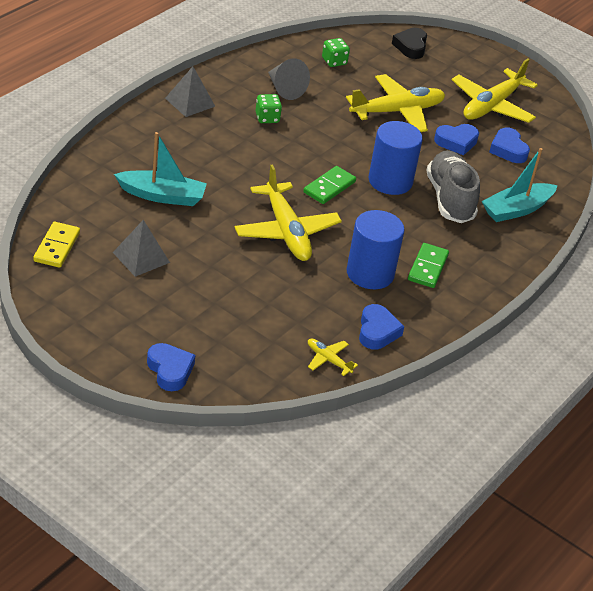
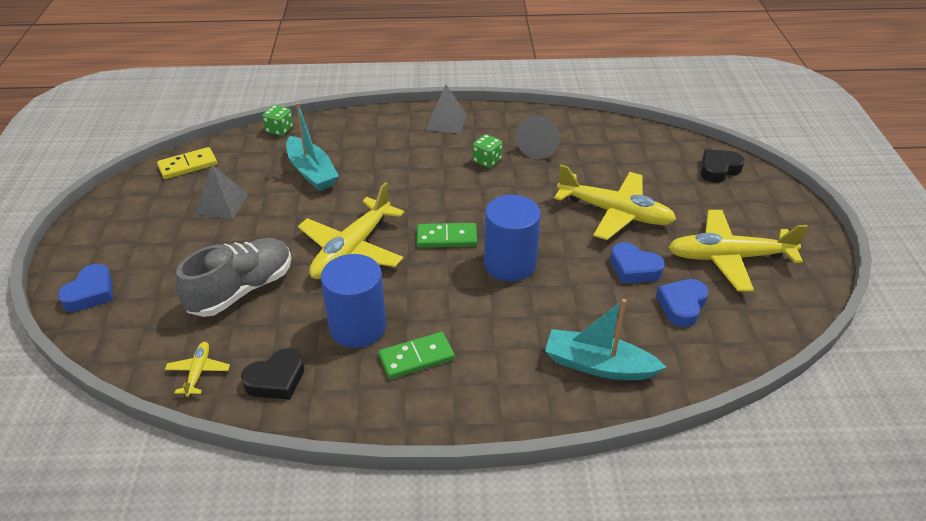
camera: 55 degrees right, 0 degrees up
(334, 61) = (619, 148): green dice -> green dice (279, 130)
(377, 331) = (276, 379): blue heart -> black heart
(450, 199) = (542, 313): grey shoe -> grey shoe (242, 290)

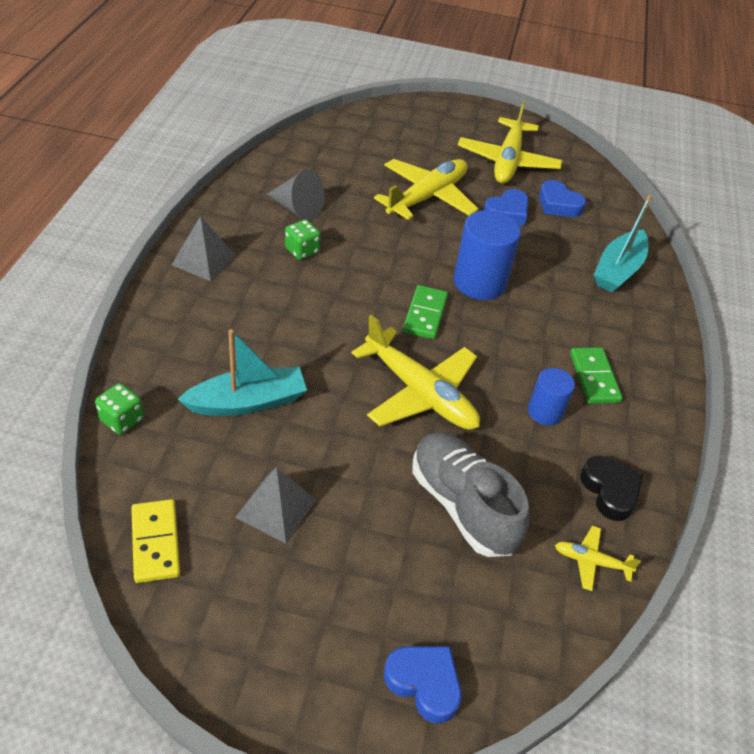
camera: 80 degrees left, 5 degrees up
(358, 327) = (545, 412): blue cylinder -> blue cylinder, size x0.58
(718, 169) = (388, 121): black heart -> none

